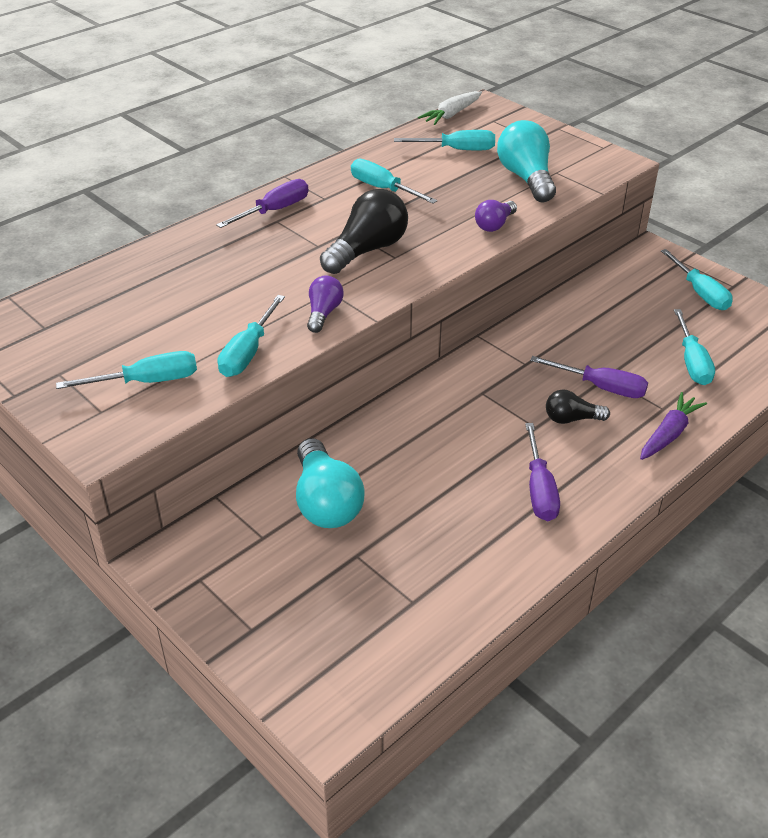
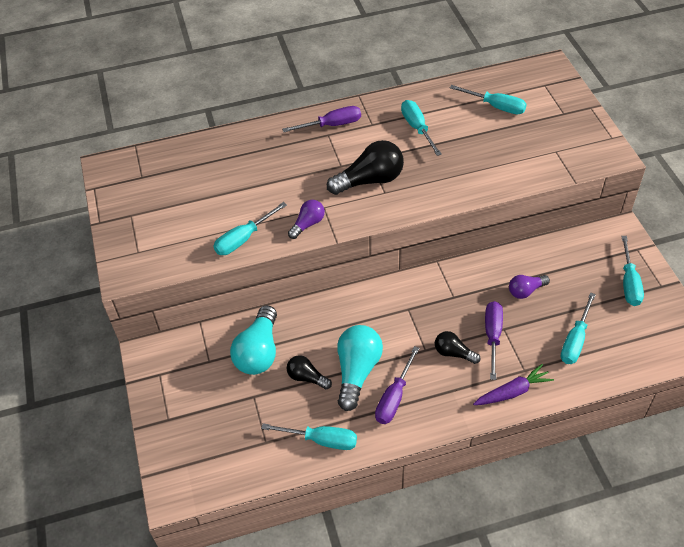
camera: 30 degrees right, 10 degrees up
(147, 382) = (174, 239): turquoise screwdriver -> turquoise screwdriver (321, 440)
(412, 508) = (307, 377): none -> black light bulb
(451, 115) = (516, 70): white carrot -> none
(494, 225) = (473, 187): purple light bulb -> purple light bulb (526, 291)
(526, 178) = (528, 150): turquoise light bulb -> turquoise light bulb (357, 371)
(601, 387) = (492, 336): purple screwdriver -> purple screwdriver turned 135 degrees counterclockwise

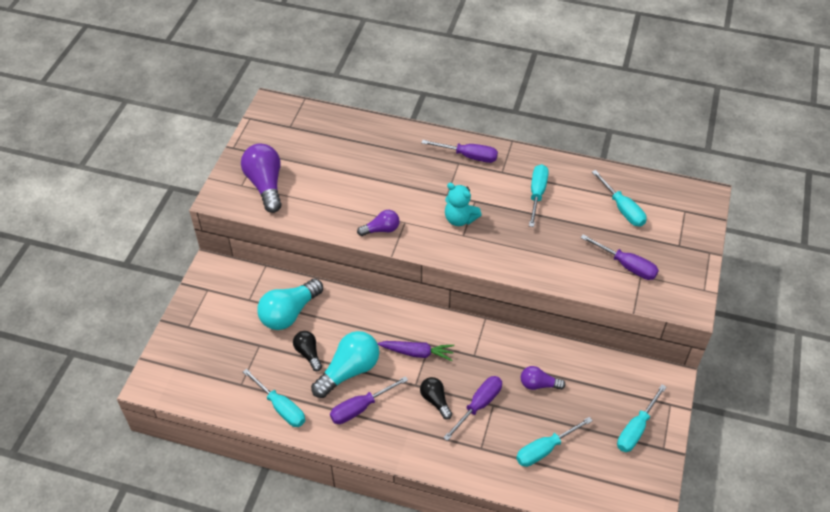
camera: 30 degrees right, 0 degrees up
(162, 240) = (265, 185): none -> purple light bulb
(243, 239) = (324, 215): turquoise screwdriver -> none
(370, 180) = (460, 219): black light bulb -> turquoise teddy bear
(513, 391) = (457, 459): purple carrot -> purple carrot (417, 353)
(538, 149) = (626, 265): none -> purple screwdriver

